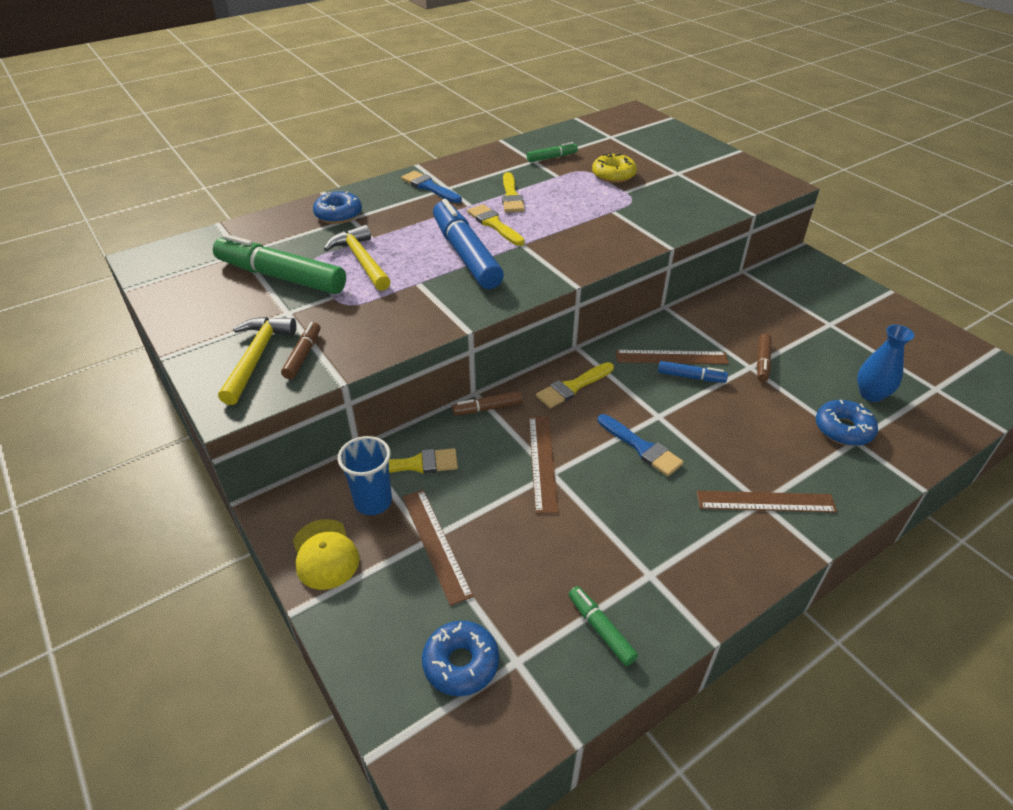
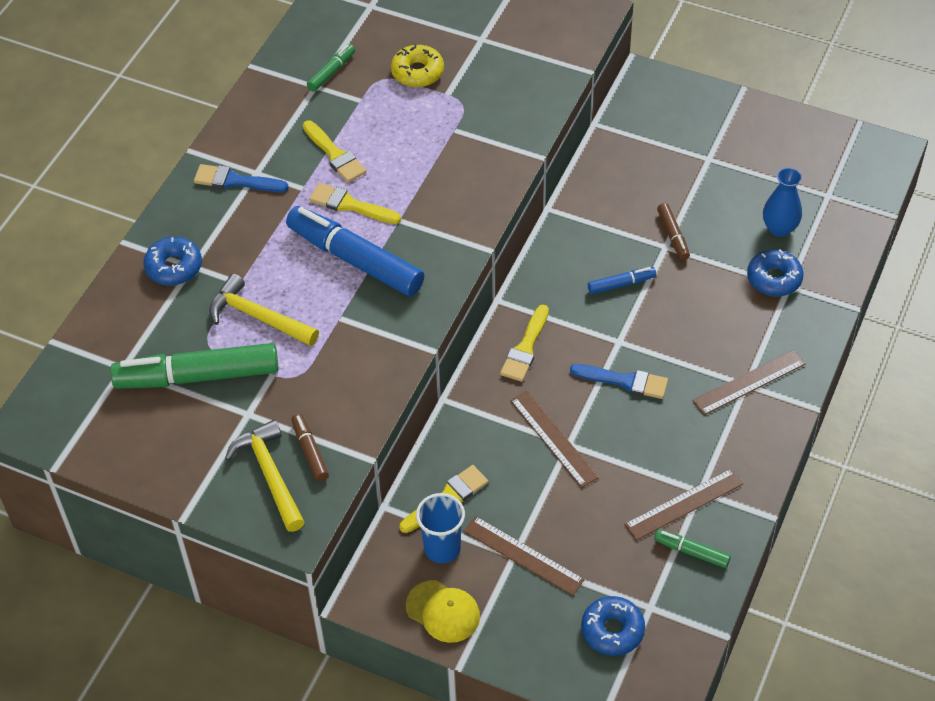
camera: 30 degrees left, 10 degrees up
(487, 408) = (467, 409): brown marker -> none
(671, 357) = (591, 270): brown ruler -> brown ruler (684, 504)

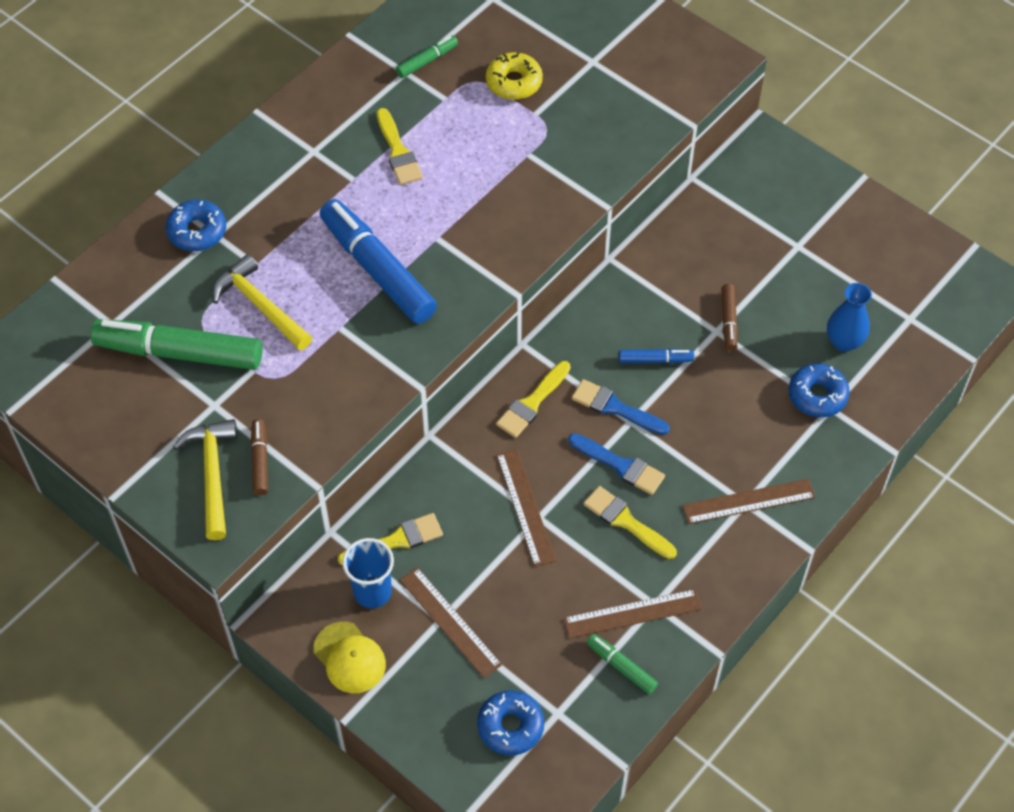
camera: 15 degrees right, 5 degrees up
(236, 181) = (290, 155): blue brush -> blue brush (615, 408)
(350, 205) = (394, 210): yellow brush -> yellow brush (626, 522)

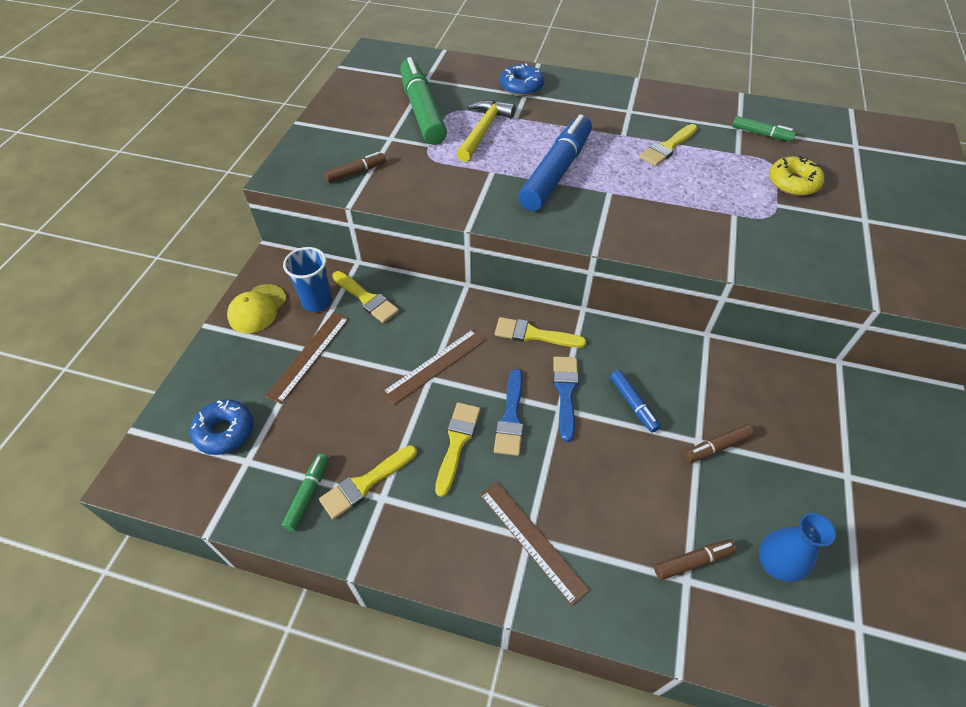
camera: 65 degrees right, 5 degrees down
(212, 474) = (334, 155): yellow hammer -> none
(632, 613) = (366, 483): brown ruler -> yellow brush
(817, 395) = (693, 561): blue donut -> brown marker

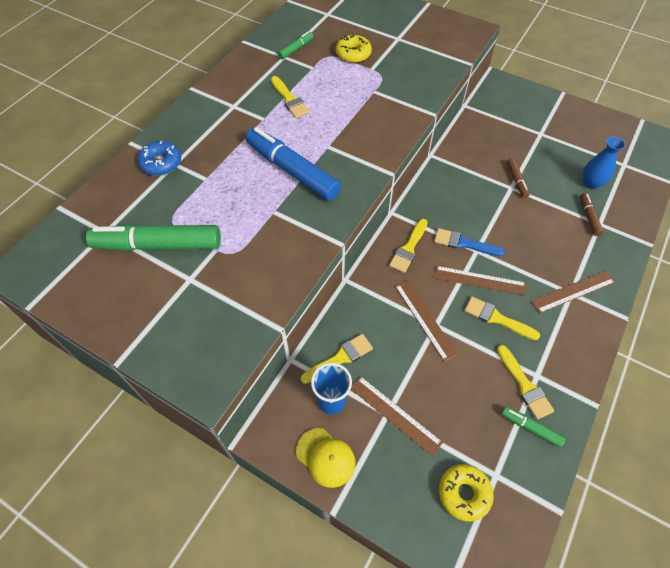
camera: 75 degrees left, 5 degrees up
(225, 431) = (464, 493): blue donut -> yellow donut
(356, 172) = (232, 316): brown marker -> none
(483, 130) = (213, 205): yellow hammer -> none
(511, 417) = (479, 280): blue brush -> brown ruler
(633, 404) = (479, 210): blue marker -> none

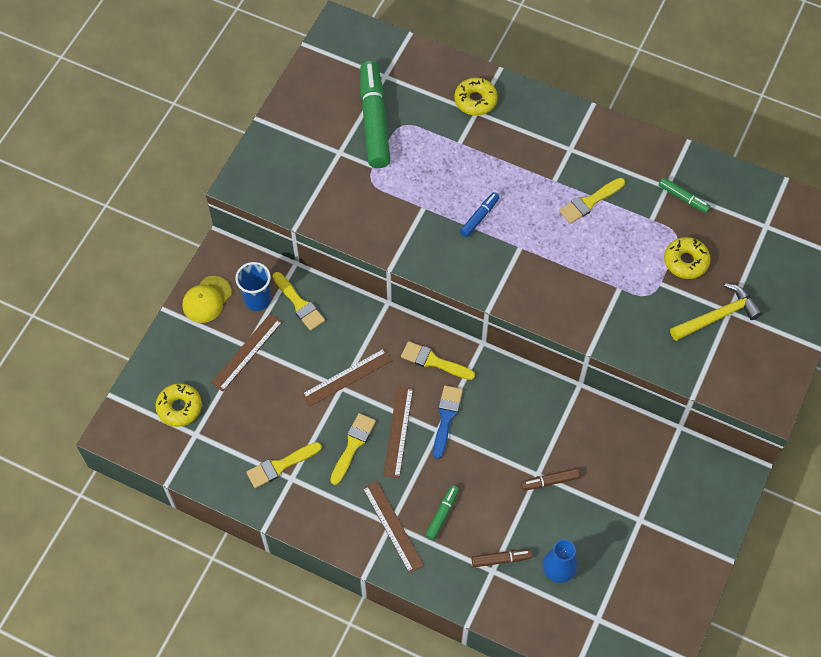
camera: 85 degrees right, 5 degrees up
(161, 163) = (475, 100): blue donut -> yellow donut
(292, 171) = (479, 217): blue marker -> blue marker, size x0.46
(402, 44) = (718, 316): none -> yellow hammer
(530, 428) = (238, 467): green marker -> green marker (442, 514)

